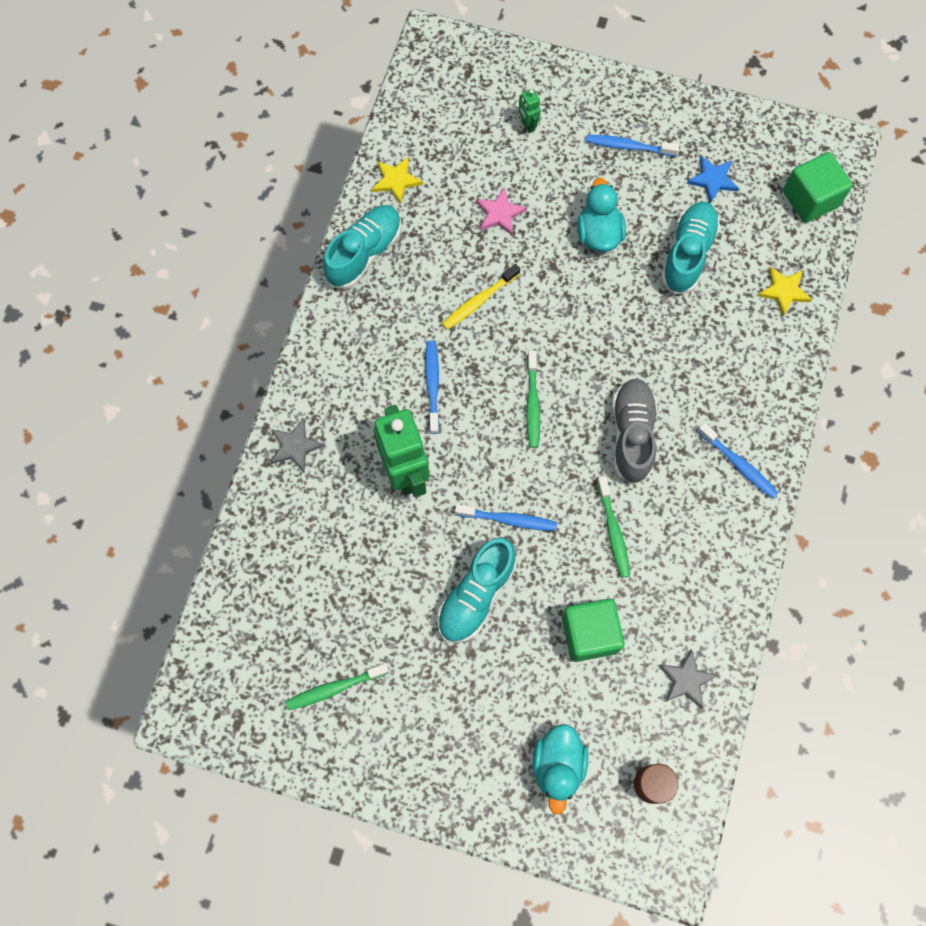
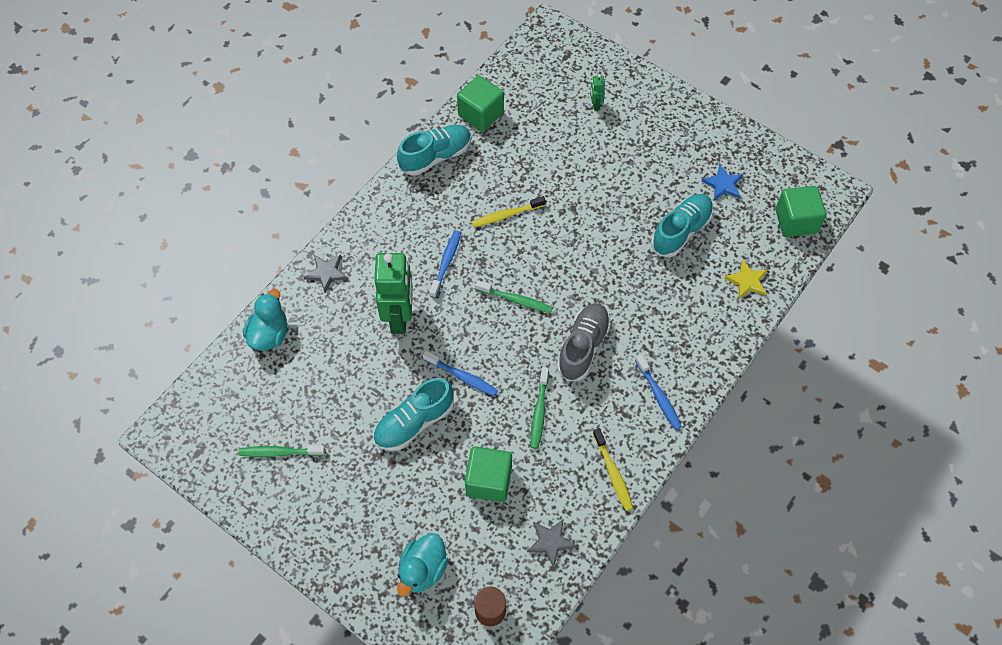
camera: 20 degrees right, 10 degrees down
(396, 181) = (481, 114): yellow star -> green cube
(500, 213) = (548, 159): pink star -> none
(532, 404) = (516, 300): green toothbrush -> green toothbrush turned 90 degrees counterclockwise
(598, 234) = (617, 196): turquoise duck -> turquoise duck (269, 334)
(628, 146) = (666, 142): blue toothbrush -> none
(723, 574) = (613, 473): none -> yellow toothbrush

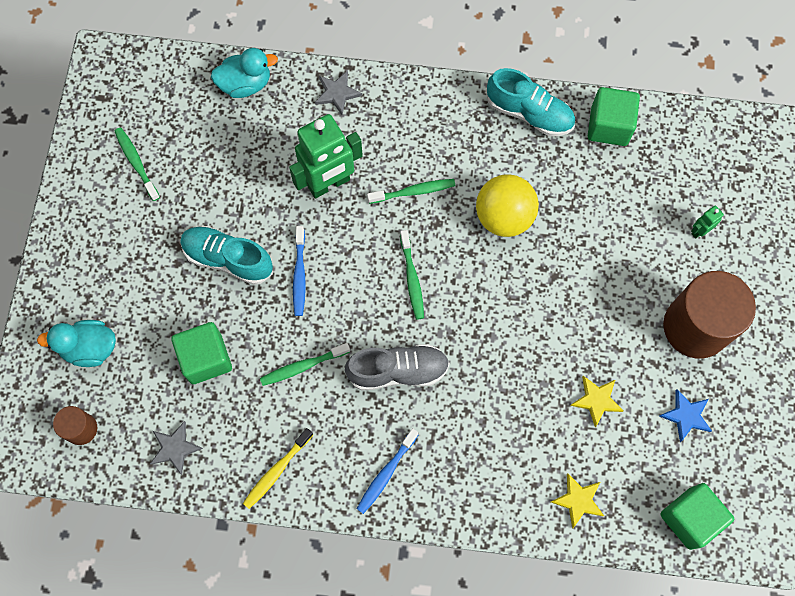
camera: 60 degrees right, 10 degrees up
(446, 263) = (413, 191): blue toothbrush -> green toothbrush
(506, 215) = (504, 217): yellow toothbrush -> yellow ball
(663, 145) = (695, 327): none -> brown cylinder
(681, 231) = (596, 400): turquoise shoe -> yellow star

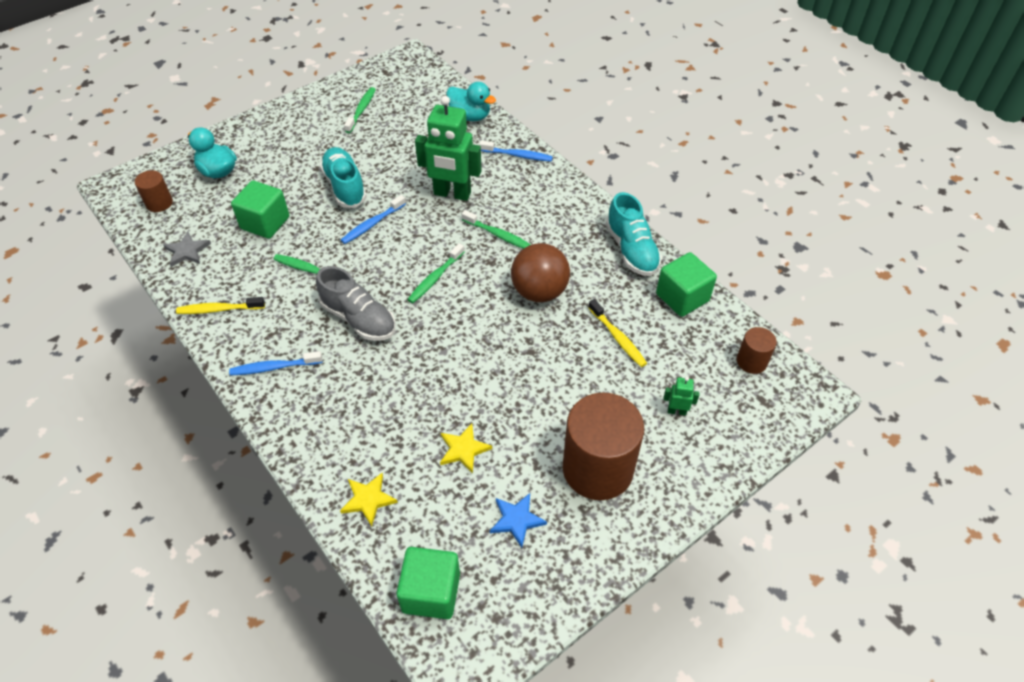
camera: 45 degrees right, 20 degrees down
(337, 93) = (518, 155): grey star -> blue toothbrush
(504, 217) = (539, 292): yellow ball -> brown ball
(601, 206) = (618, 338): none -> yellow toothbrush
(707, 141) = (751, 361): none -> brown cylinder

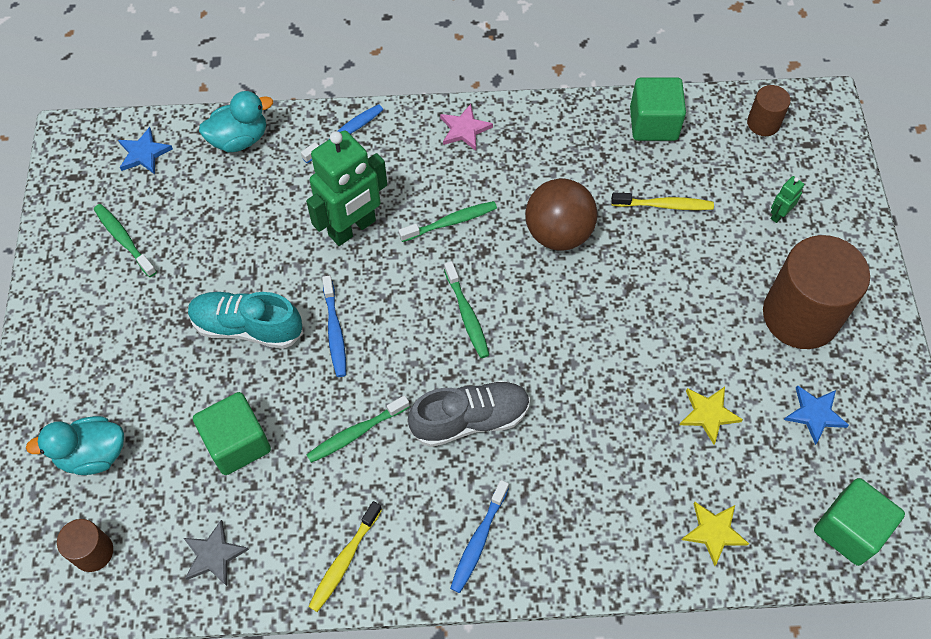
camera: 55 degrees left, 10 degrees up
(424, 87) = (144, 153): none -> blue star
(576, 205) = (464, 129): none -> pink star
(631, 250) = (563, 123): turquoise shoe -> none

